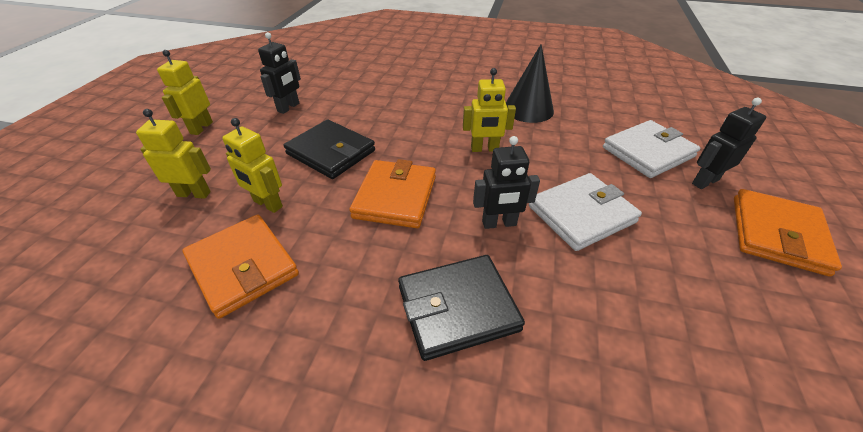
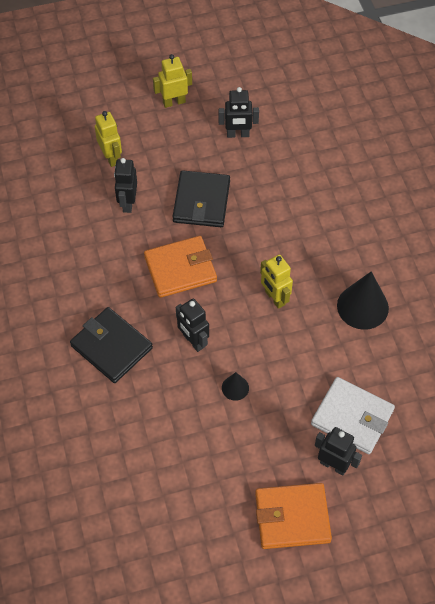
camera: 60 degrees right, 15 degrees up
(243, 267) = (76, 228): orange wallet -> none
(267, 204) = (128, 203): yellow robot -> black robot
(581, 214) = (235, 388): white wallet -> black cone

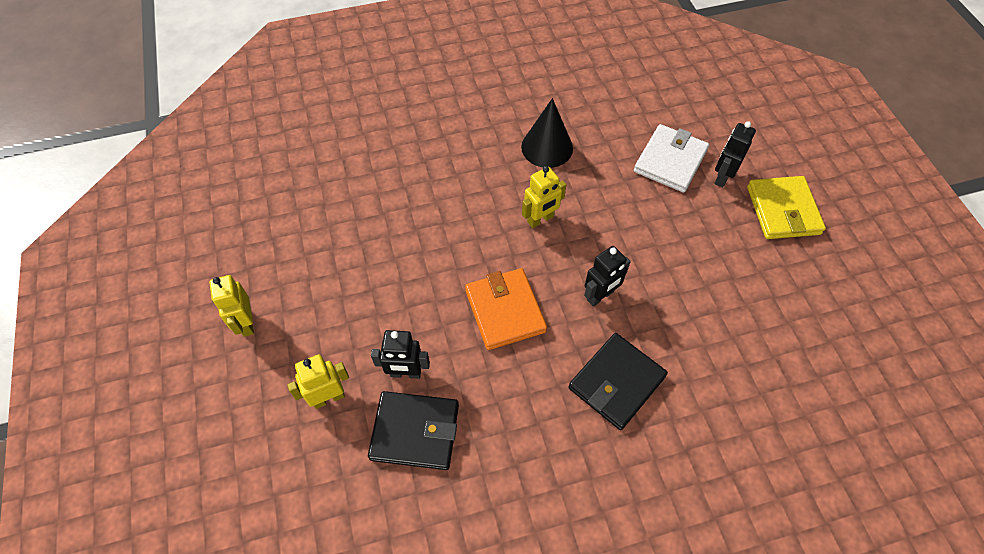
camera: 90 degrees left, 0 degrees up
(201, 201) = (409, 290): black wallet -> black wallet (415, 432)
(235, 388) = (652, 256): black cone -> none
(238, 134) = (311, 252): black robot -> none
(292, 517) = (783, 210): orange wallet -> yellow wallet

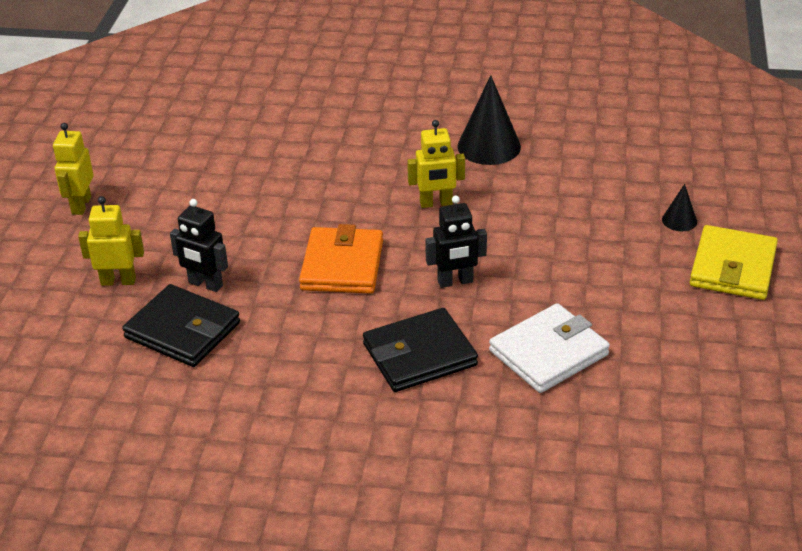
camera: 25 degrees right, 20 degrees down
(670, 161) = (625, 191): white wallet -> white wallet (548, 353)
(722, 177) = (679, 220): black robot -> black cone

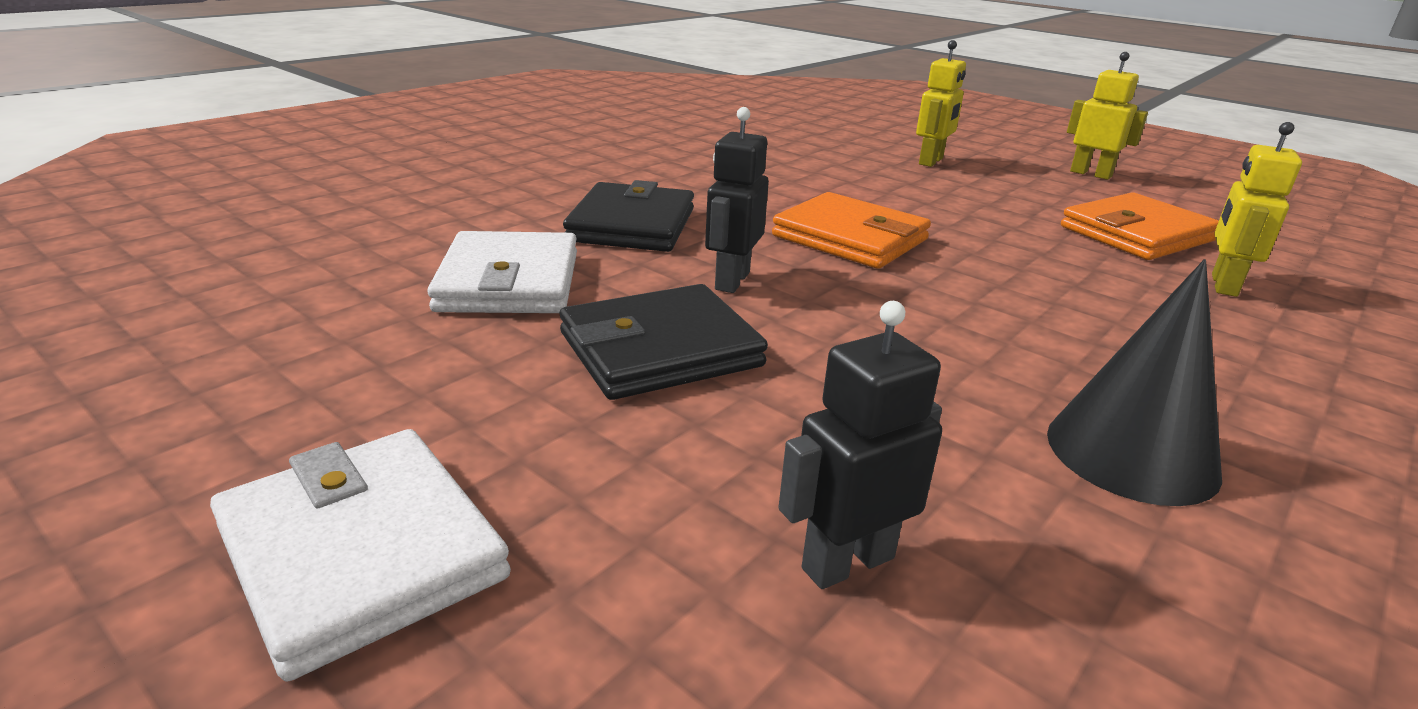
camera: 120 degrees right, 10 degrees down
(182, 330) = (822, 163): black wallet -> black wallet (660, 349)
(205, 284) = (887, 183): black robot -> black robot (847, 562)
(216, 171) = (1136, 234): none -> orange wallet
(436, 203) = (945, 332): yellow robot -> yellow robot (1223, 285)
(679, 220) = (608, 576): black cone -> none
(733, 267) = (361, 552): yellow wallet -> white wallet

